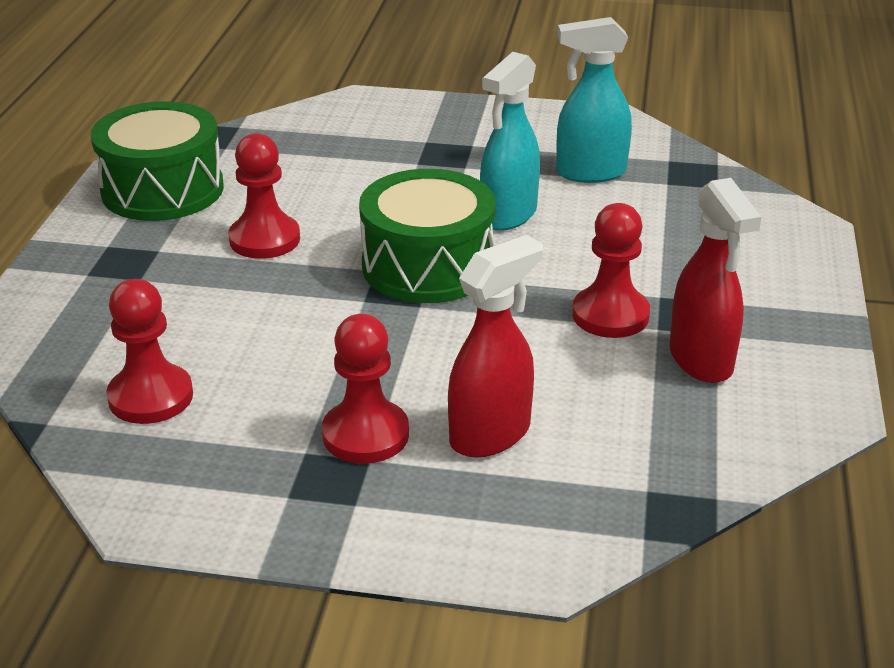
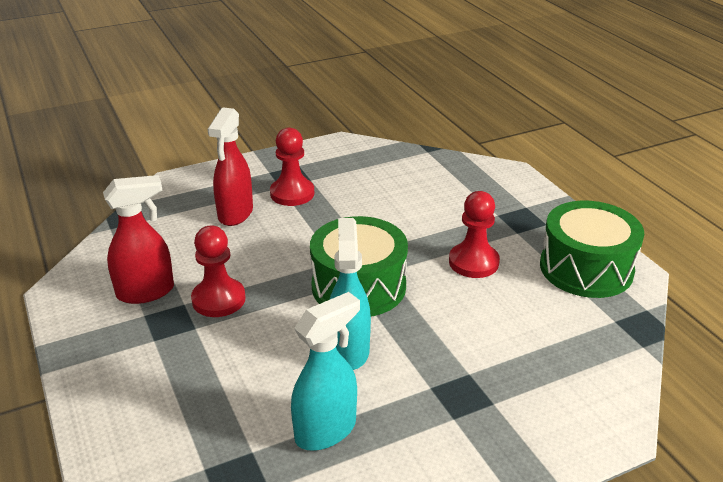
camera: 145 degrees right, 0 degrees up
(150, 397) = (402, 173): red pawn -> none
(701, 361) = (146, 292): red spray bottle -> red spray bottle turned 120 degrees clockwise

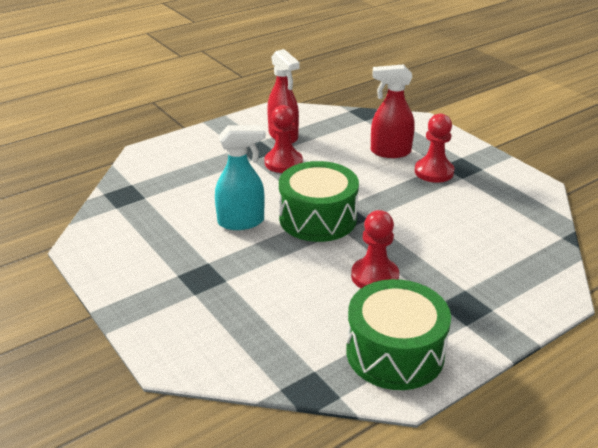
camera: 80 degrees right, 0 degrees up
(326, 430) = (163, 221): turquoise spray bottle -> none

